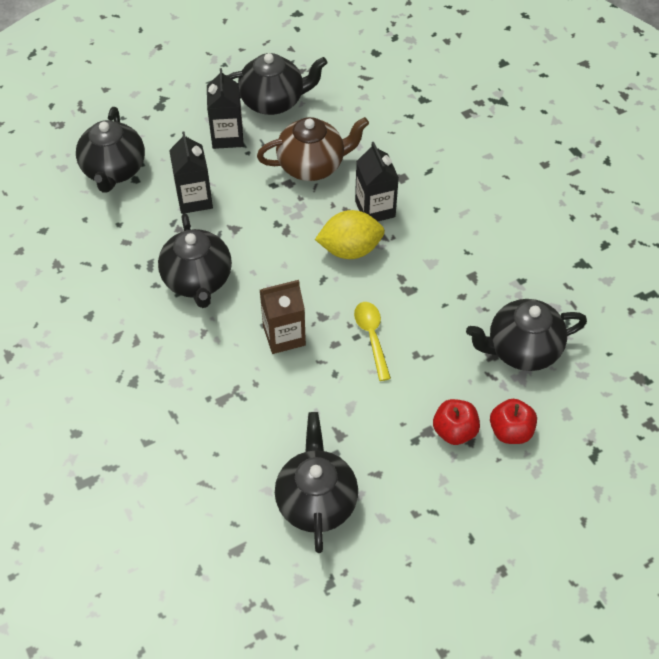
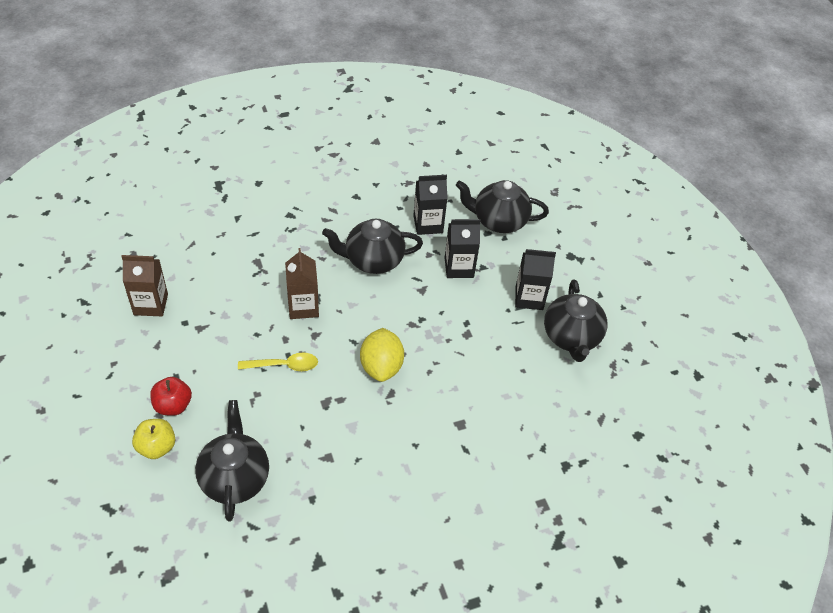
camera: 95 degrees right, 5 degrees down
(312, 165) = (486, 355): brown teapot -> none
(316, 500) = (151, 304): black teapot -> brown carton
(375, 209) = (424, 394): black carton -> black carton (428, 224)
(510, 431) = (157, 447): red apple -> yellow apple

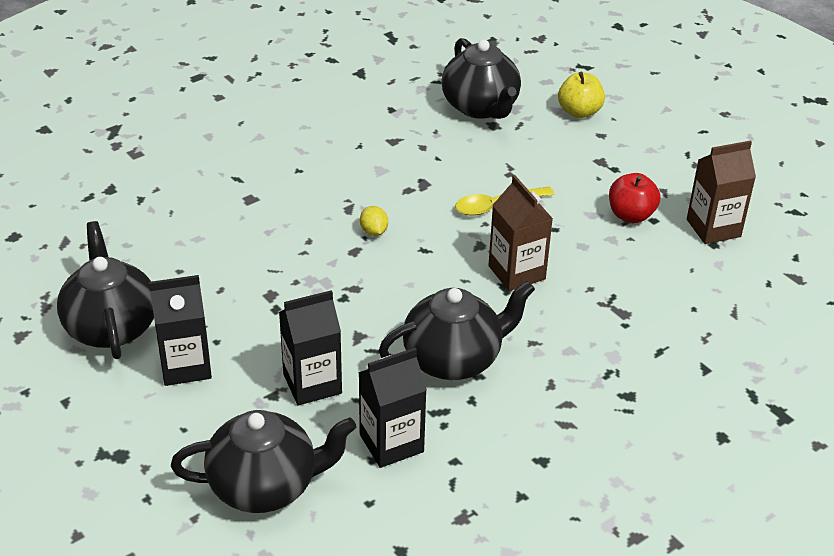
camera: 165 degrees right, 10 degrees down
(173, 405) = (593, 145): red apple -> red apple (631, 215)
(381, 367) = (374, 231): yellow lemon -> yellow lemon, size x0.47

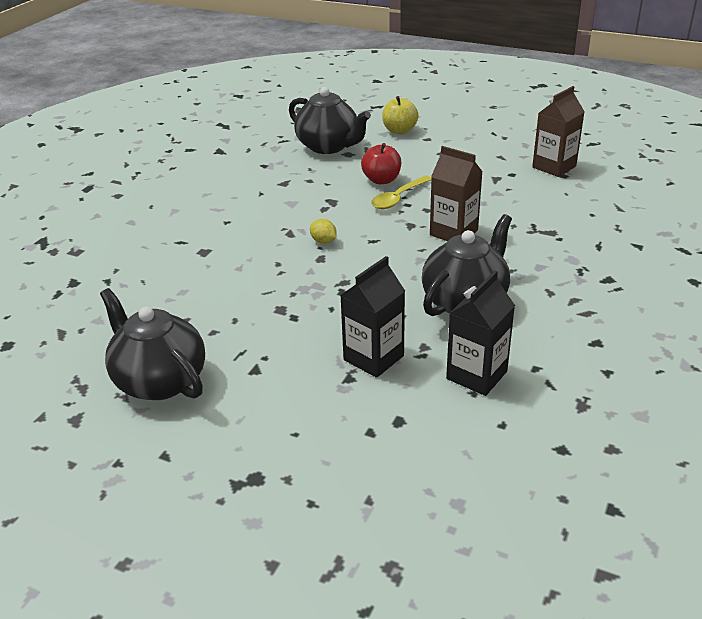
camera: 25 degrees left, 5 degrees down
(185, 366) = (254, 385): black carton -> none
(265, 486) = (407, 448): black teapot -> none
(631, 215) = (494, 176): red apple -> red apple (381, 180)

